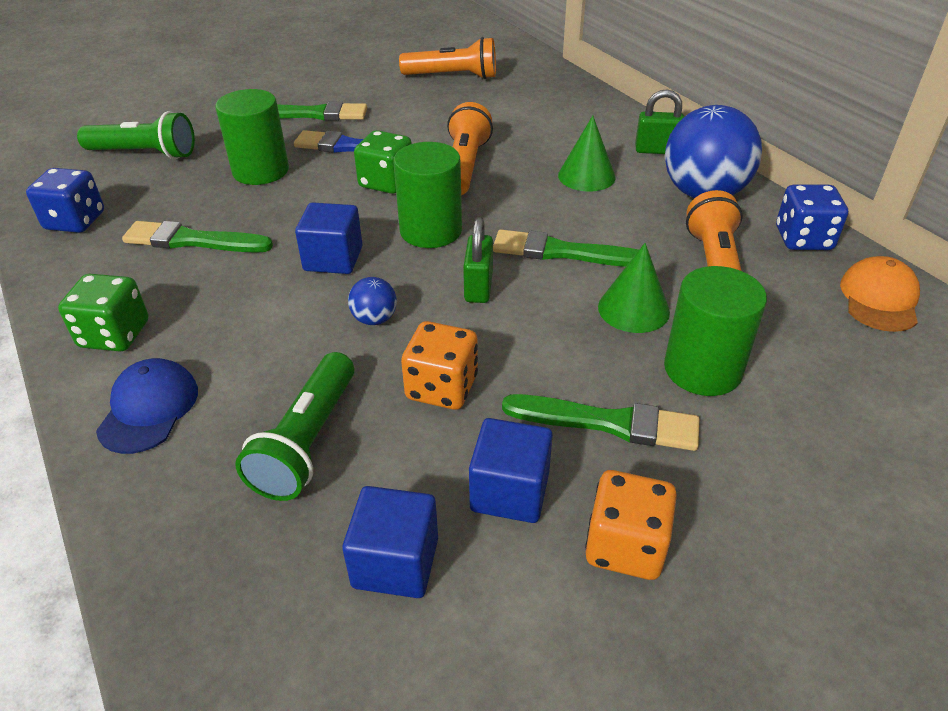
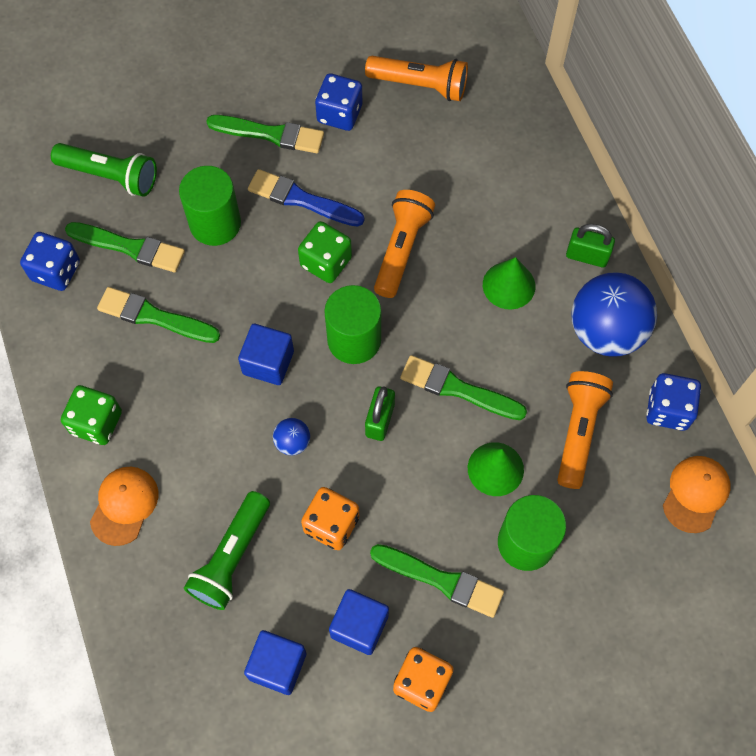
camera: 10 degrees right, 25 degrees up
(149, 409) = (124, 505): blue cap -> orange cap
(164, 196) = (130, 247): none -> green brush
(380, 97) = (339, 114): none -> blue dice

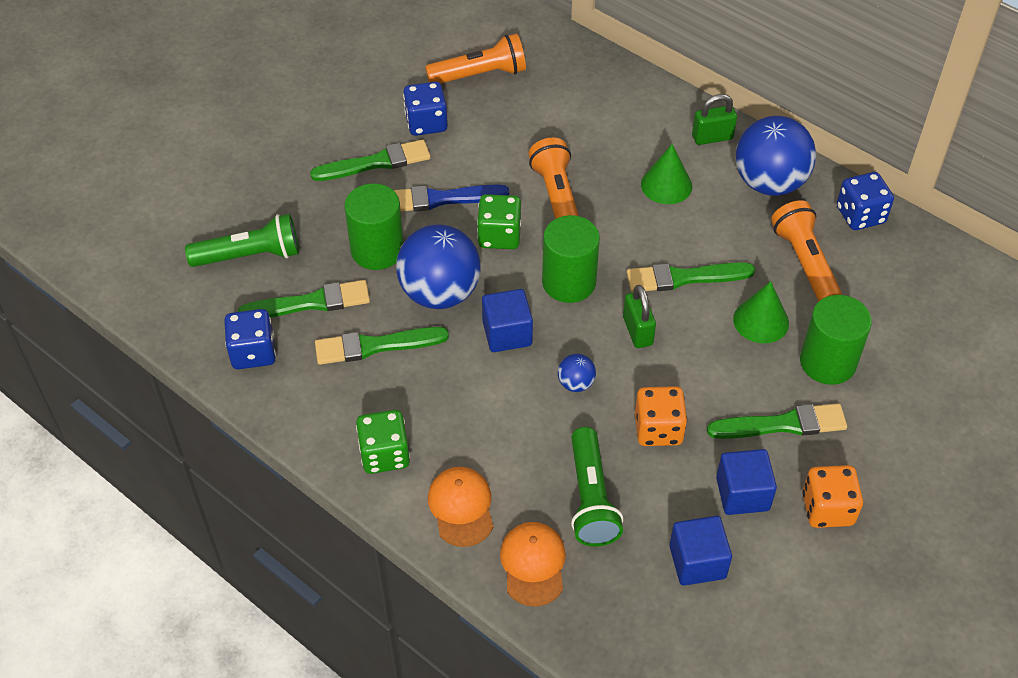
camera: 30 degrees left, 15 degrees down
(239, 293) = (440, 293): none -> blue ball
(695, 494) = (928, 263): orange cap -> orange cap (533, 564)

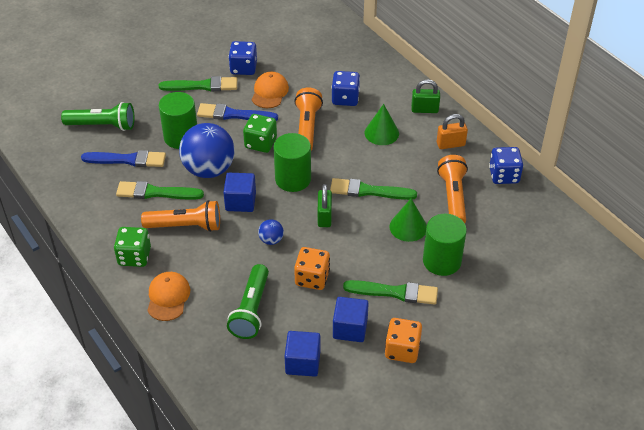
camera: 15 degrees right, 5 degrees down
(253, 352) = (81, 181): blue dice -> blue dice (345, 98)
(311, 303) = (127, 160): green brush -> blue brush
(480, 75) = (289, 45): orange flashlight -> orange flashlight (185, 226)
(533, 564) = (198, 340): orange cap -> orange cap (269, 92)
(769, 183) = (450, 144): blue ball -> orange padlock

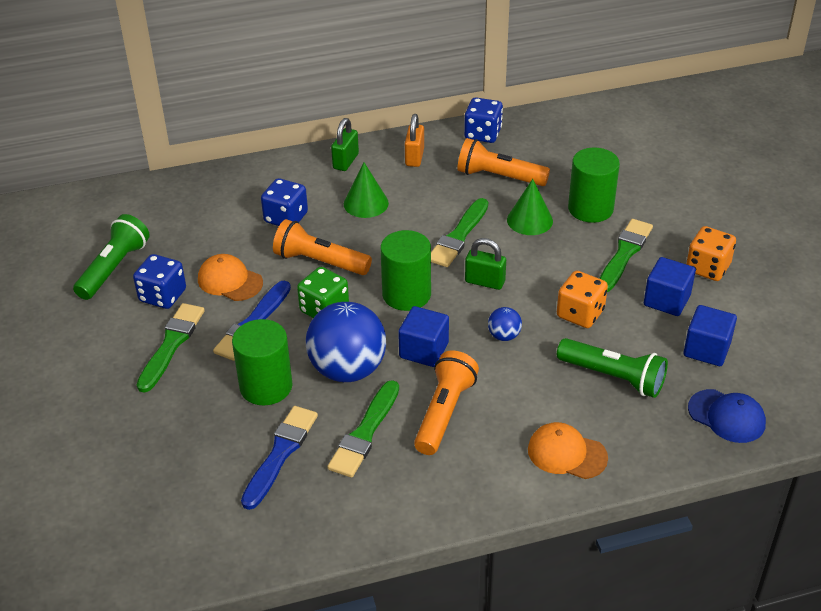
camera: 70 degrees left, 5 degrees down
(102, 125) = (187, 472): green flashlight -> green flashlight (114, 268)
(134, 256) = (479, 477): green dice -> none
(234, 385) = (726, 416): none -> blue cap

